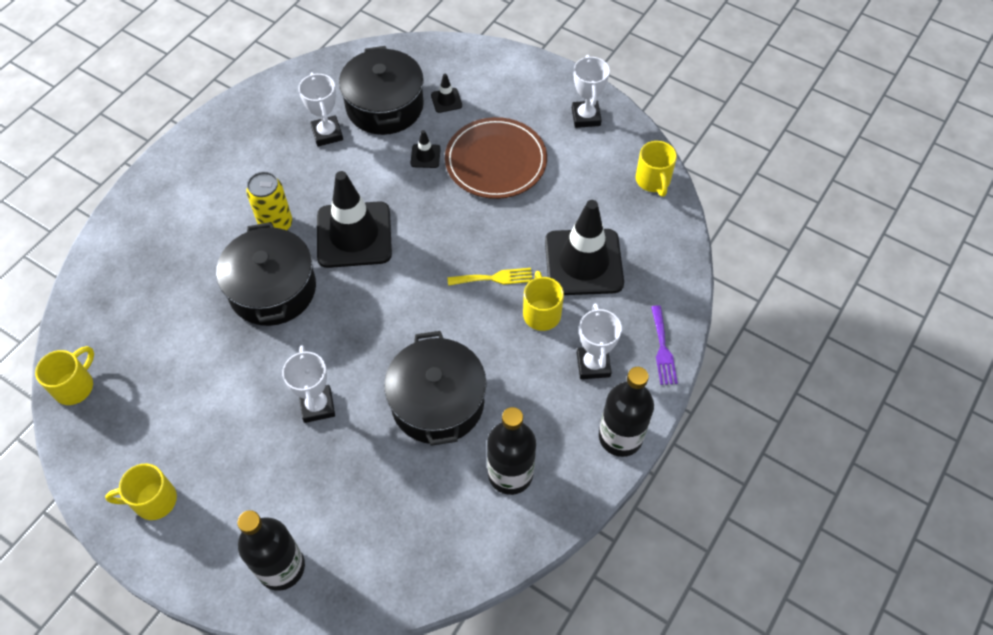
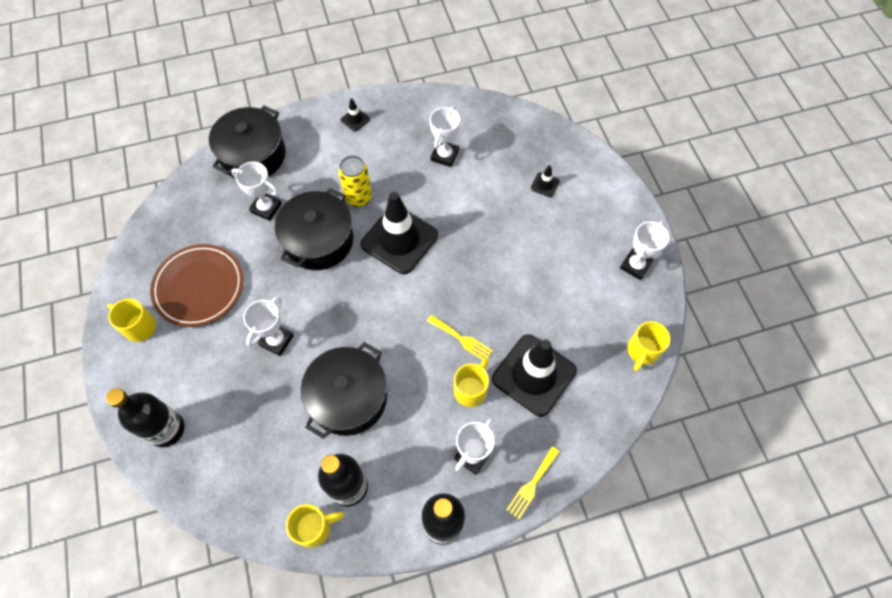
camera: 40 degrees right, 5 degrees up
(75, 386) = (161, 220): yellow mug -> yellow mug (314, 527)
(185, 297) = (266, 208): none -> white trophy
(384, 106) = (499, 161): black pot -> black pot (253, 155)
(425, 156) = (494, 216): black traffic cone -> black traffic cone (355, 120)
(496, 161) = (539, 254): brown plate -> brown plate (199, 287)
(662, 349) = (532, 485): purple fork -> yellow fork

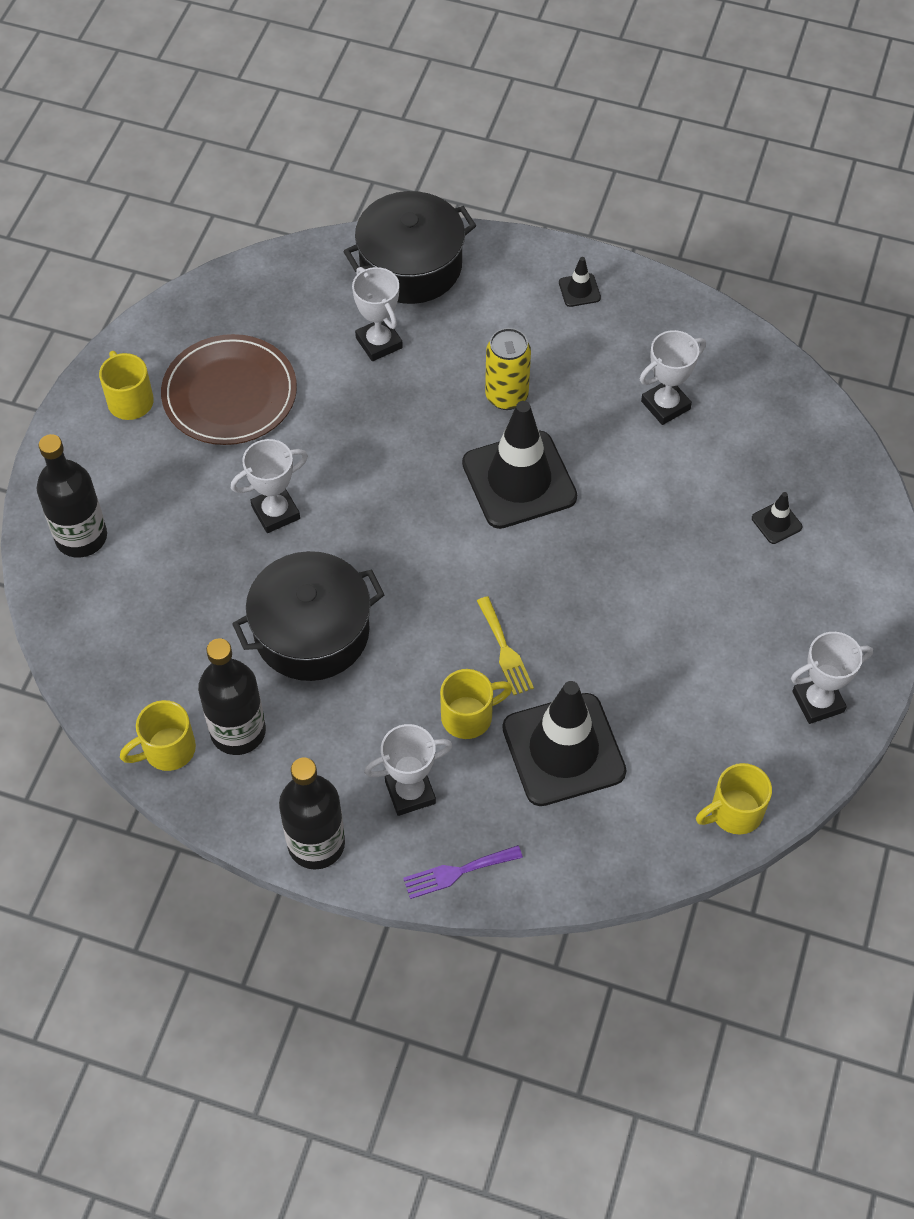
camera: 35 degrees right, 5 degrees down
(314, 527) = (167, 750): yellow mug -> yellow mug turned 135 degrees clockwise
(319, 240) = (415, 421): black pot -> none
(532, 485) = (457, 872): yellow fork -> purple fork

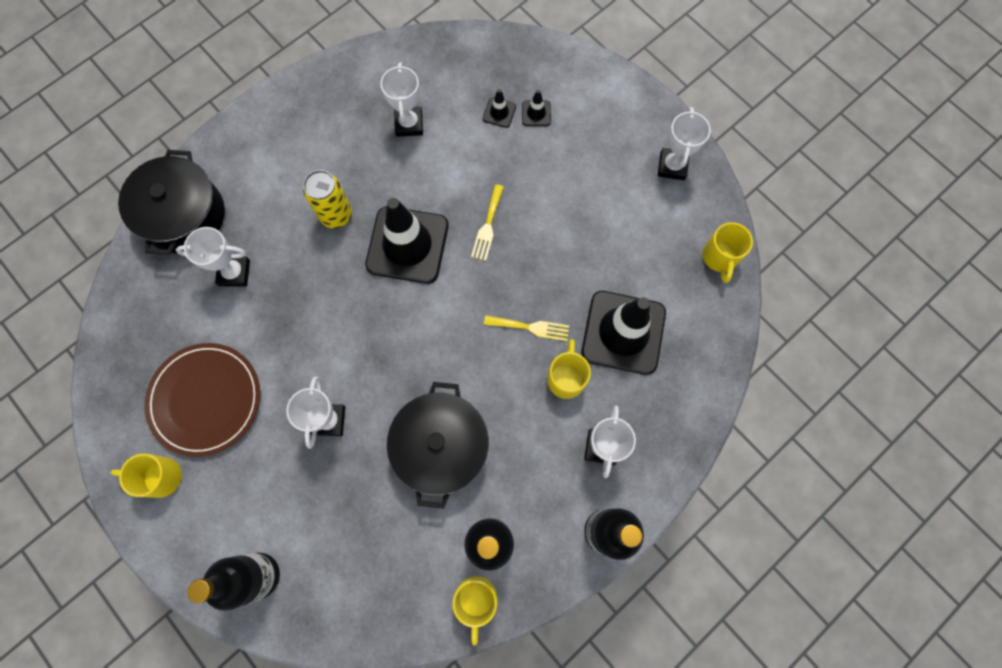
camera: 60 degrees left, 15 degrees up
(457, 872) = (674, 448): purple fork -> none
(579, 290) = (283, 122): black traffic cone -> black traffic cone (499, 113)
(597, 545) = (487, 226): none -> yellow fork

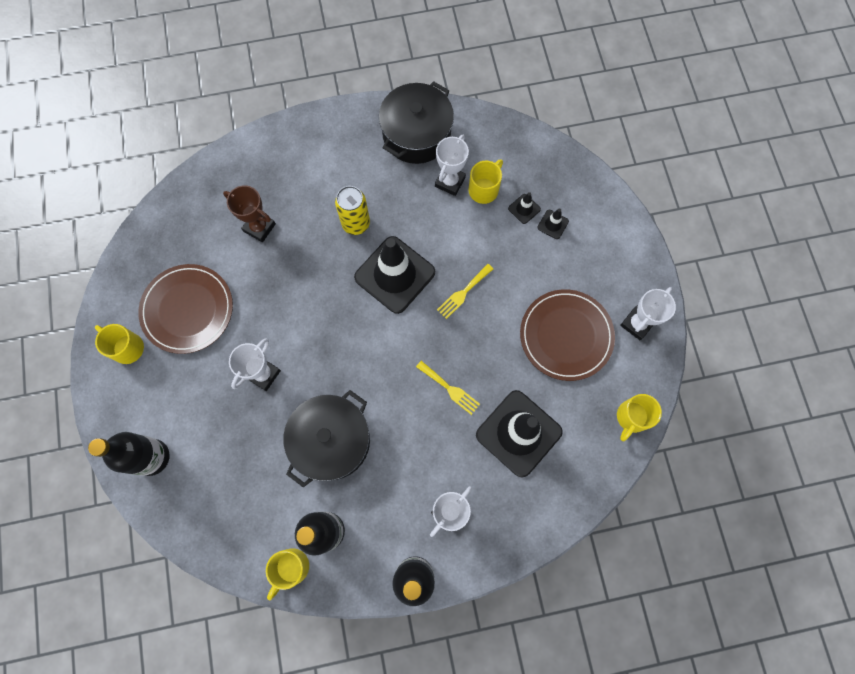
camera: 30 degrees right, 0 degrees up
(184, 215) = (248, 166): black pot -> black pot (416, 134)
(234, 273) = (259, 227): white trophy -> brown trophy
(566, 378) = (454, 443): yellow mug -> yellow mug (484, 189)
(612, 213) = (566, 336): none -> brown plate

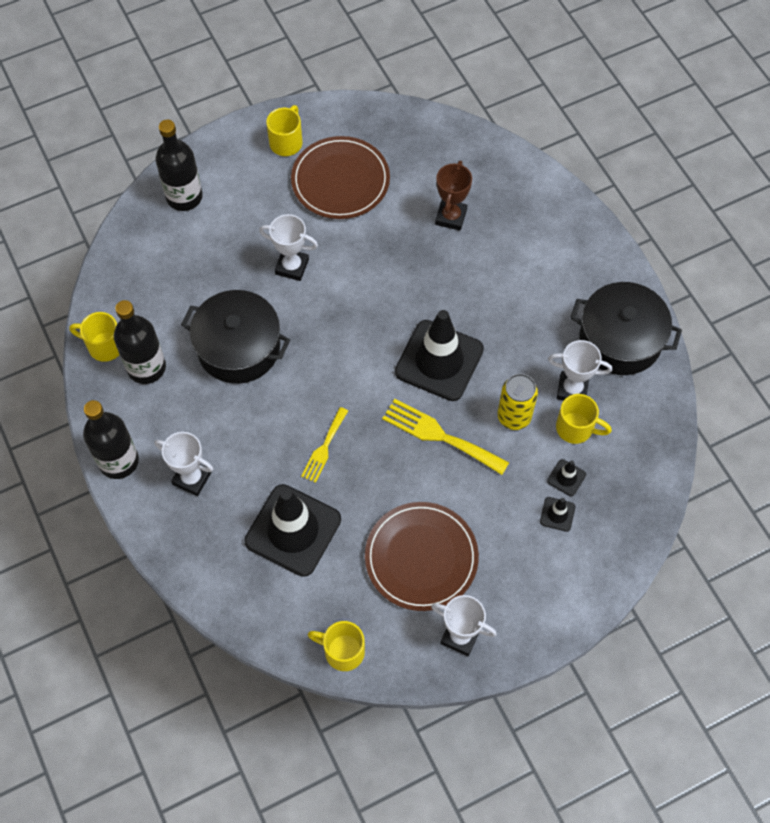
camera: 75 degrees right, 10 degrees down
(356, 223) = (486, 306): yellow can -> yellow can (514, 417)
(463, 293) = (439, 435): yellow fork -> yellow fork, size x1.60

